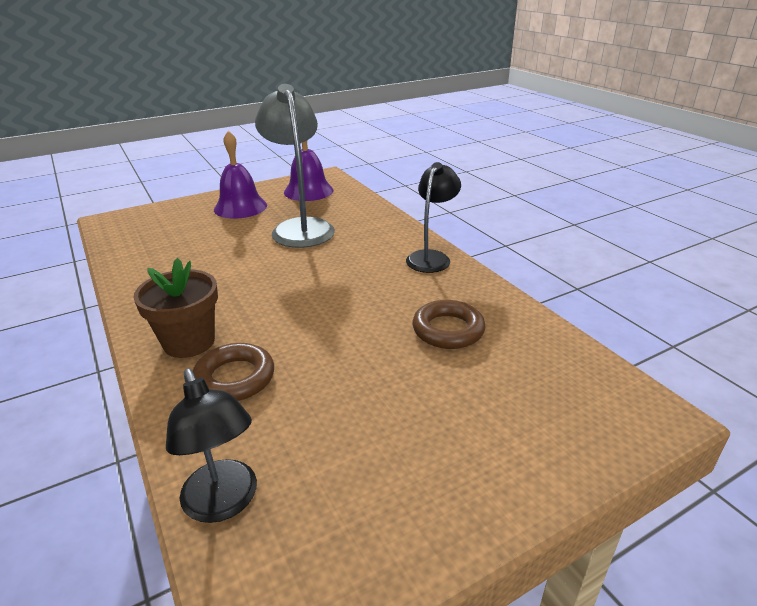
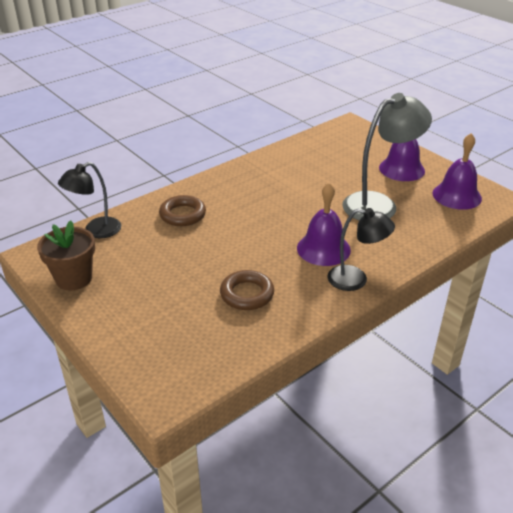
camera: 80 degrees right, 5 degrees up
(189, 342) = (213, 192): brown flower pot -> brown flower pot (74, 278)
(370, 269) = (323, 249): none -> purple bell

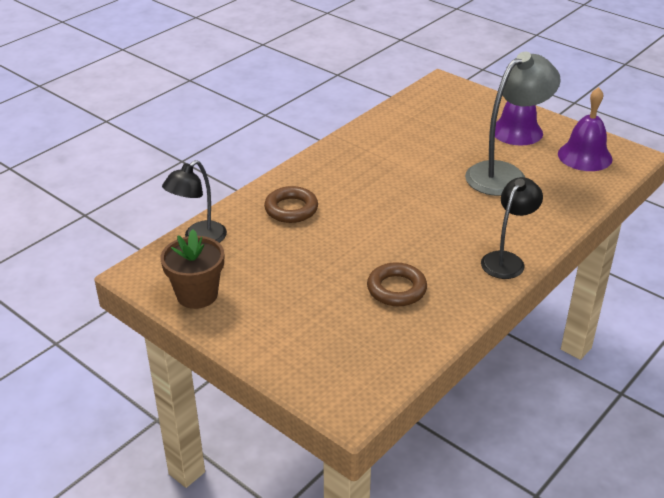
camera: 10 degrees left, 0 degrees up
(323, 249) = (461, 230): purple bell -> none
(356, 280) = (507, 260): black lamp -> black lamp turned 60 degrees counterclockwise

